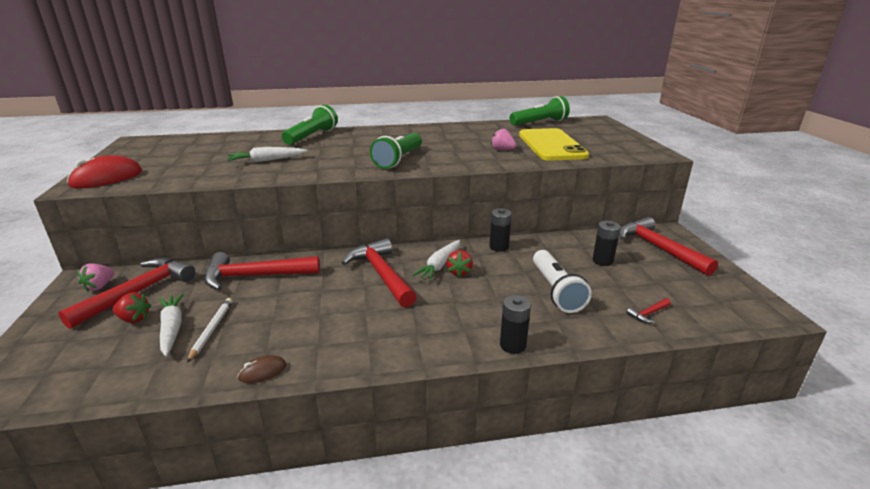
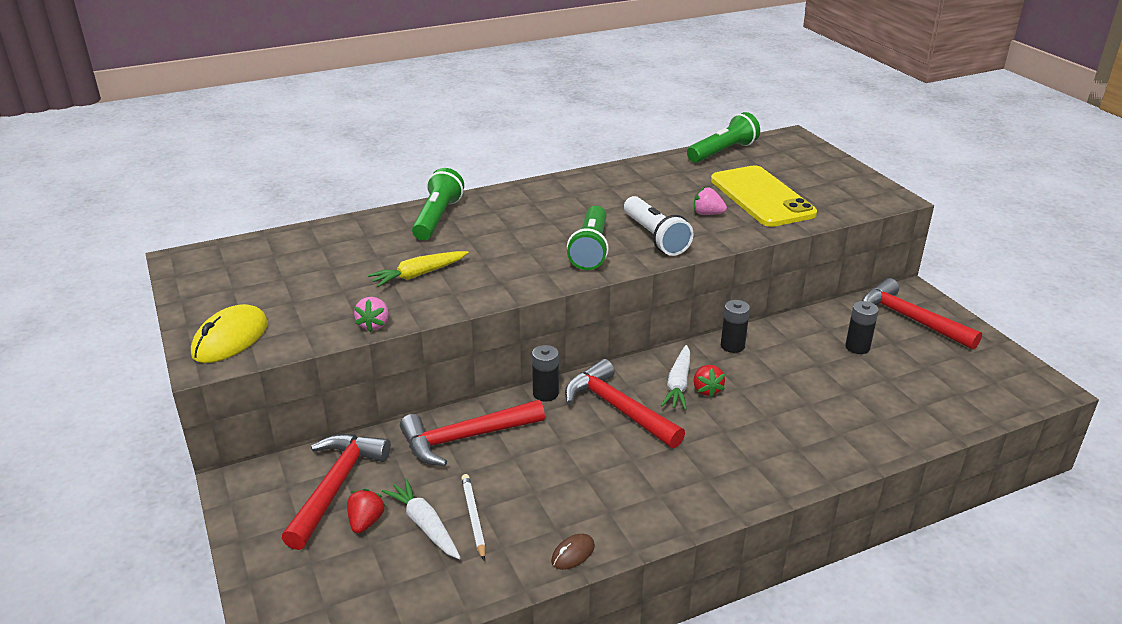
camera: 15 degrees left, 5 degrees up
(100, 286) = (275, 488): pink strawberry -> pink strawberry (374, 325)
(107, 178) = (230, 339): red mouse -> yellow mouse
(134, 319) = (366, 522): red strawberry -> red strawberry turned 75 degrees counterclockwise
(266, 160) = (418, 275): white carrot -> yellow carrot
(512, 345) = (812, 472): black battery -> black battery (545, 393)
(556, 290) = (825, 397): white flashlight -> white flashlight (655, 237)
(648, 314) = (930, 409): red hammer -> none

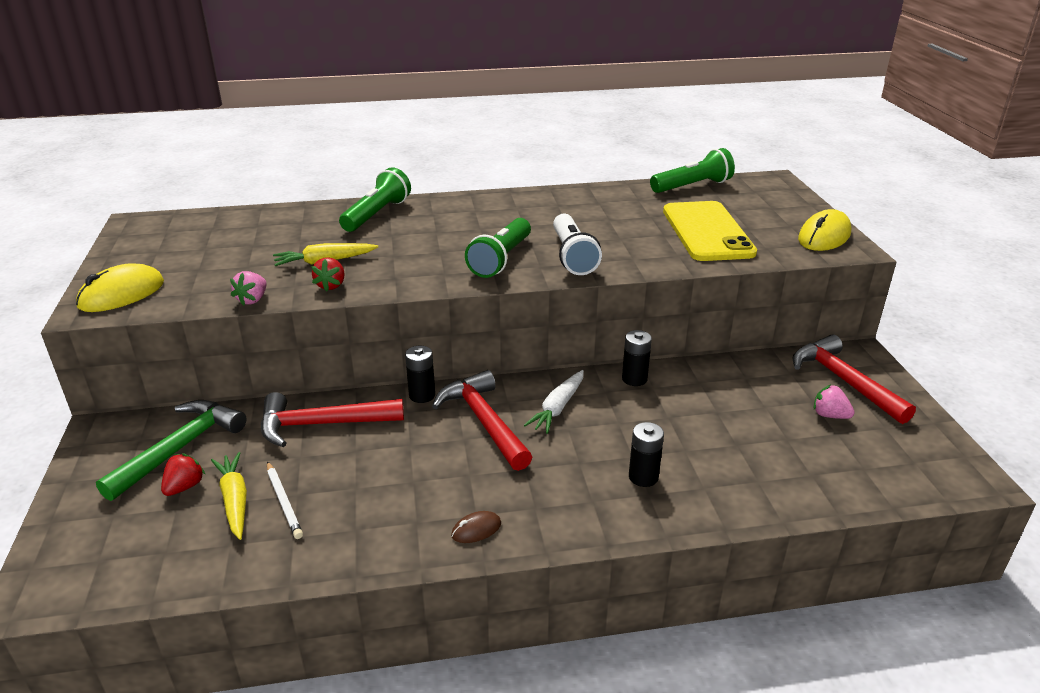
camera: 15 degrees right, 0 degrees up
(336, 486) = (180, 448): red hammer -> green hammer
(424, 525) = (235, 500): white carrot -> yellow carrot
(473, 517) = (284, 502): white pencil -> white pencil turned 150 degrees clockwise
(573, 554) = (356, 558): brown mouse -> brown mouse (476, 529)
(706, 390) = (584, 418): red strawberry -> red strawberry (331, 285)
(707, 214) = (640, 241): pink strawberry -> pink strawberry (829, 415)
(857, 347) = (769, 401): black battery -> black battery (643, 477)
(864, 189) = (824, 236): none -> yellow mouse

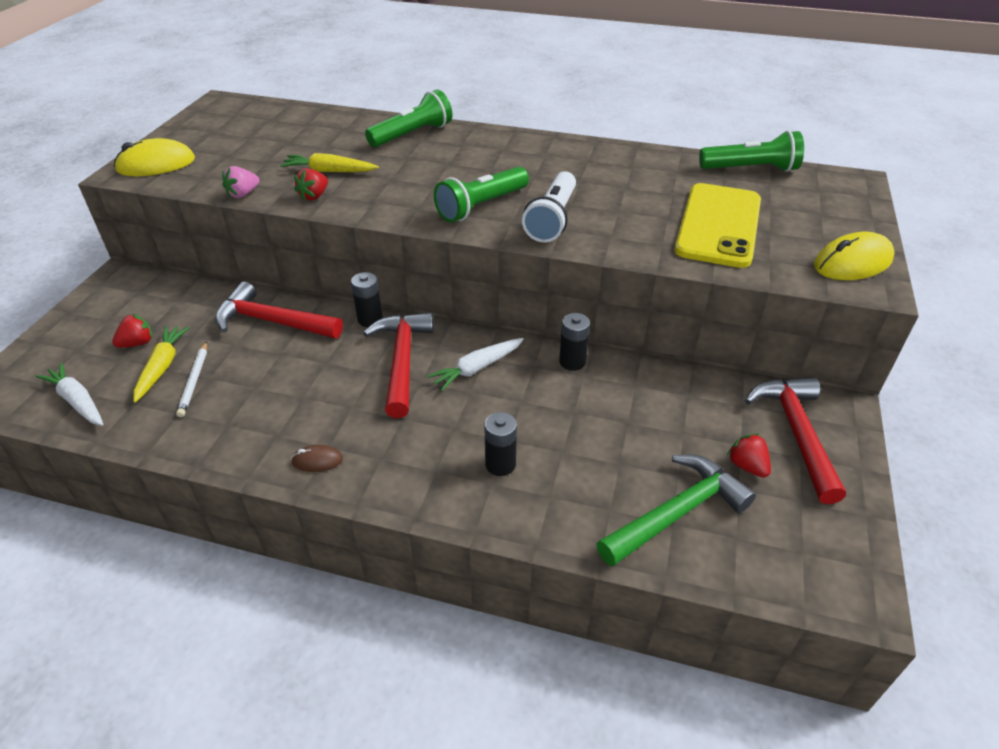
camera: 25 degrees right, 10 degrees up
(161, 563) = (77, 401): none -> white carrot
(180, 448) = (158, 309): green hammer -> green hammer (677, 512)
(829, 415) = (747, 466): pink strawberry -> red strawberry

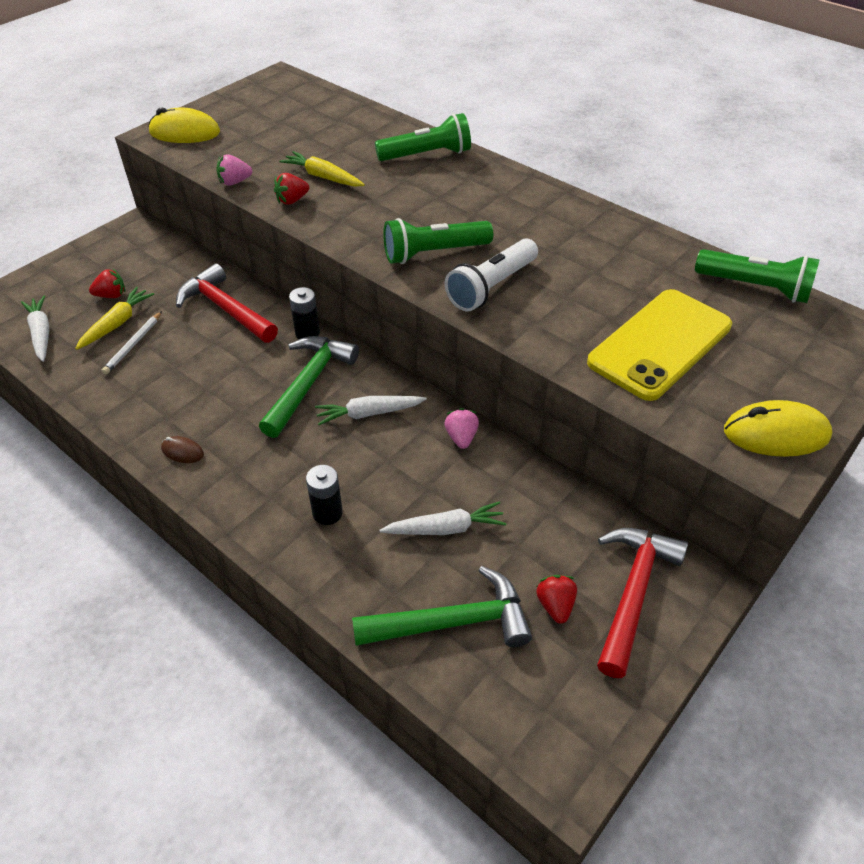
camera: 25 degrees right, 5 degrees up
(402, 361) = (308, 383): red hammer -> green hammer
(572, 362) = (461, 437): black battery -> pink strawberry
(614, 439) = (446, 528): none -> white carrot

